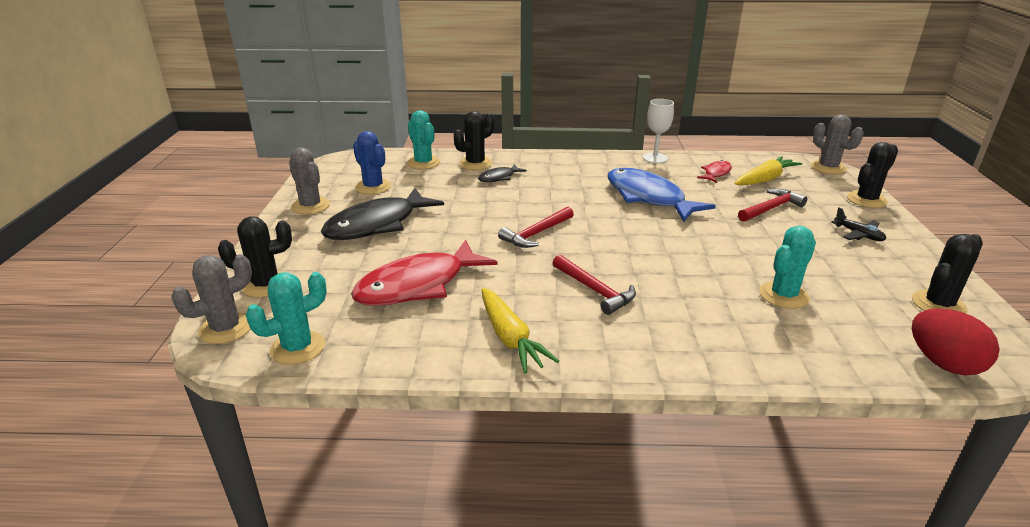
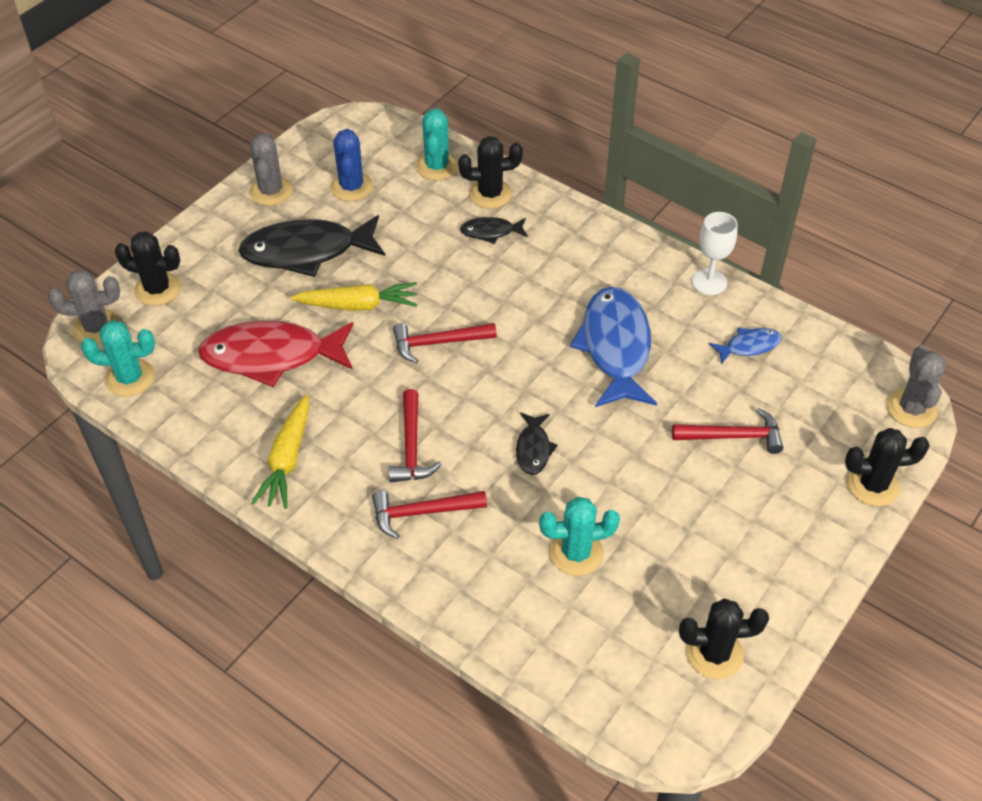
camera: 35 degrees right, 20 degrees up
(656, 322) = (422, 513): none -> red hammer
(675, 258) = (533, 449): none -> black fish
(716, 173) = (749, 346): red fish -> blue fish
(765, 179) = (795, 387): yellow carrot -> yellow carrot (357, 305)
(858, 234) = (776, 527): black plane -> none
(943, 363) = (613, 705): red egg -> none

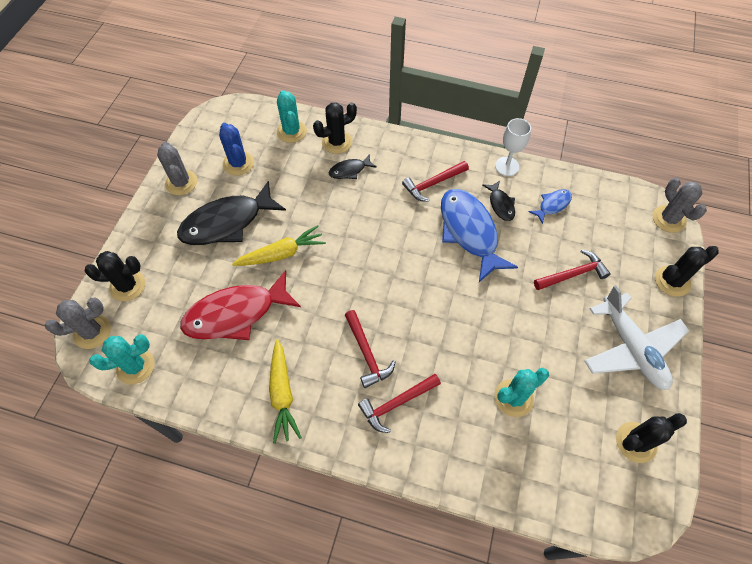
camera: 20 degrees left, 10 degrees up
(438, 343) = (350, 266): red hammer -> red hammer (433, 184)
(533, 449) = (450, 327): black fish -> black fish (500, 204)
(768, 546) = (631, 348): none -> white plane

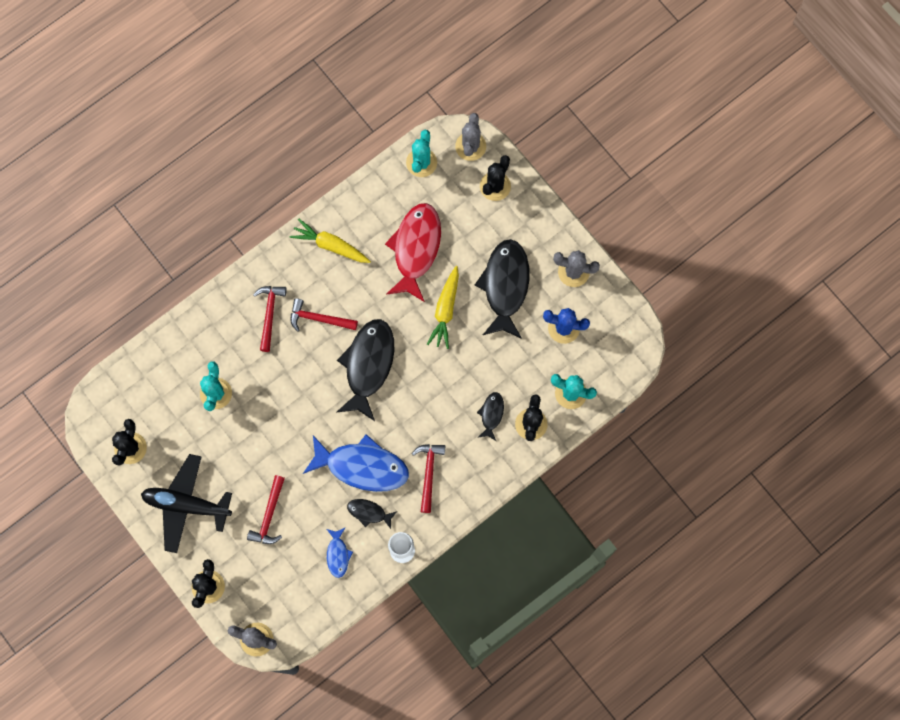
camera: 125 degrees right, 15 degrees up
(379, 282) = (368, 365): none -> black fish
(631, 348) = (186, 505): white plane -> black plane

